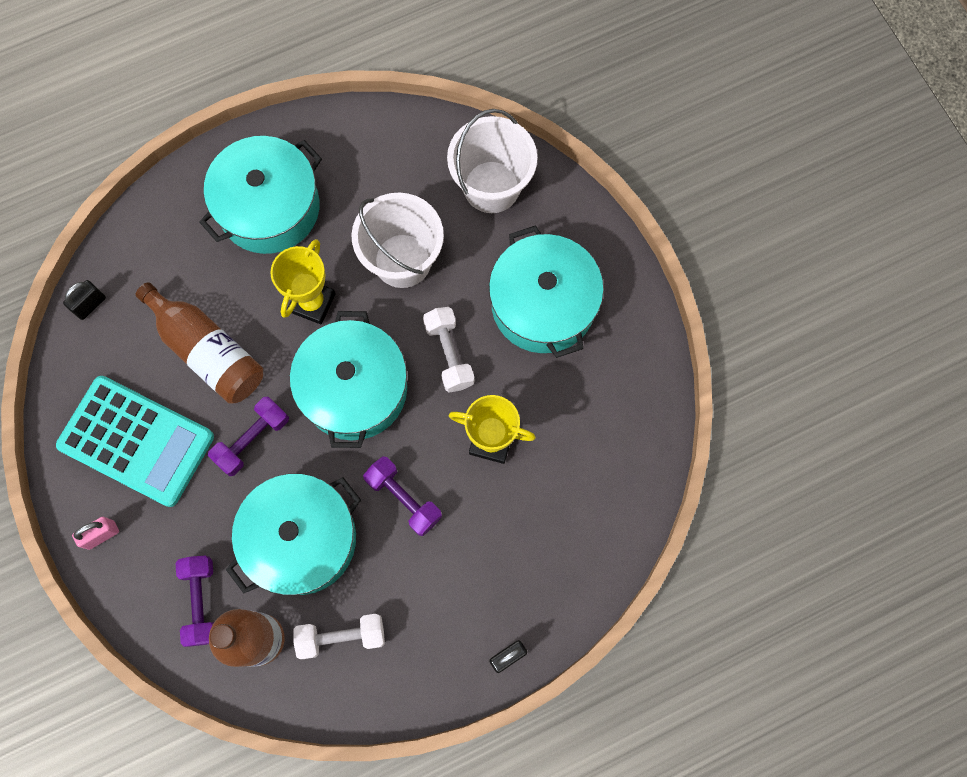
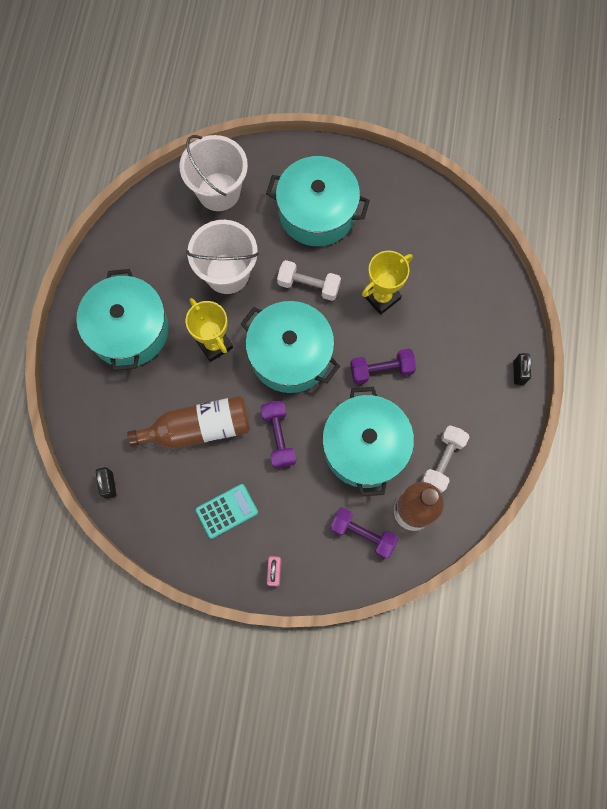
camera: 55 degrees left, 0 degrees up
(136, 441) = (226, 511): turquoise calculator -> turquoise calculator, size x0.51

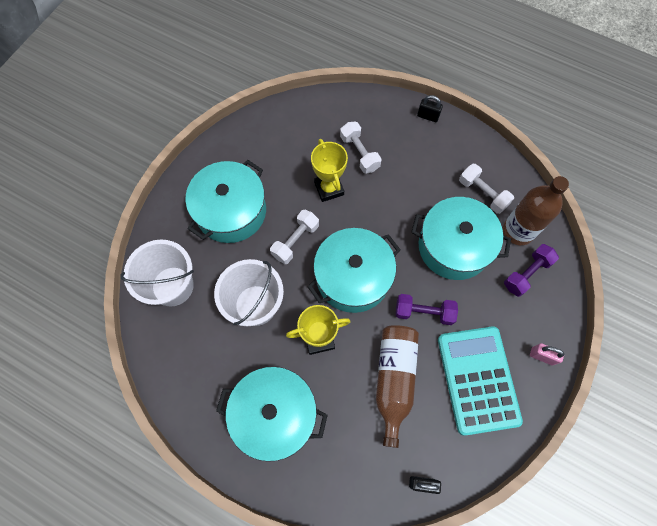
camera: 70 degrees left, 5 degrees down
(226, 511) = (478, 379): turquoise calculator -> turquoise calculator, size x1.95
(381, 370) = (392, 211): purple dumbbell -> none
(438, 314) = (359, 153): none -> white dumbbell

